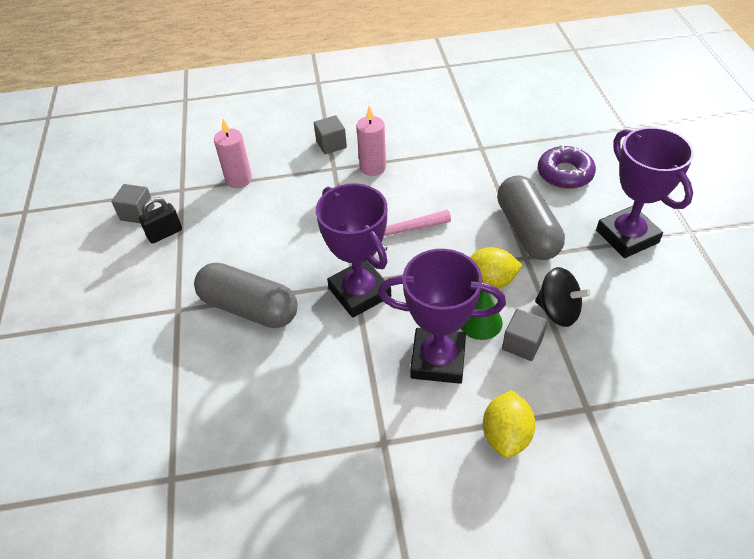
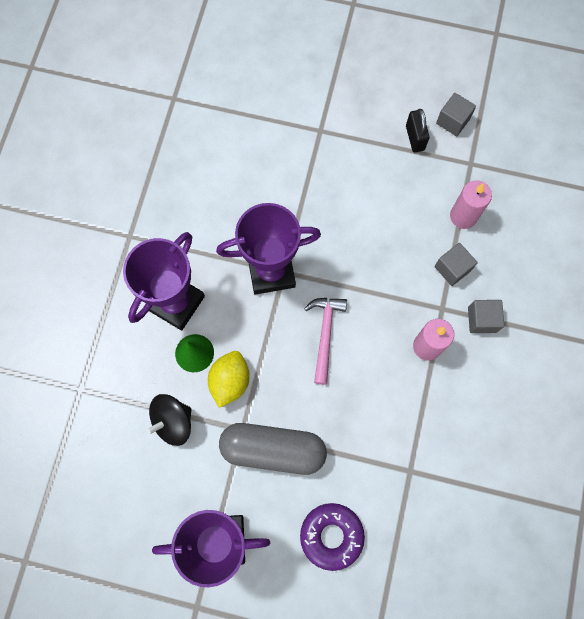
camera: 110 degrees right, 25 degrees up
(249, 308) = (296, 182): grey capsule -> none
(506, 435) = (91, 319): yellow lemon -> none
(522, 344) = (157, 374): grey cube -> grey cube (452, 268)

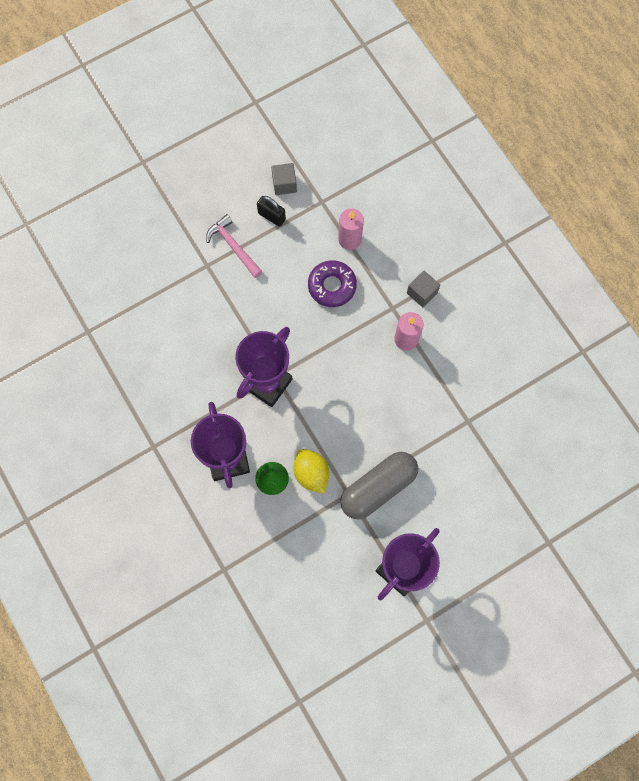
camera: 45 degrees left, 0 degrees up
(173, 422) = (302, 531): black spinning top -> none
(325, 334) = (339, 390): pink hammer -> pink hammer (233, 246)
(331, 536) = (461, 502): purple donut -> purple donut (332, 286)
(452, 268) = (375, 278): grey cube -> none

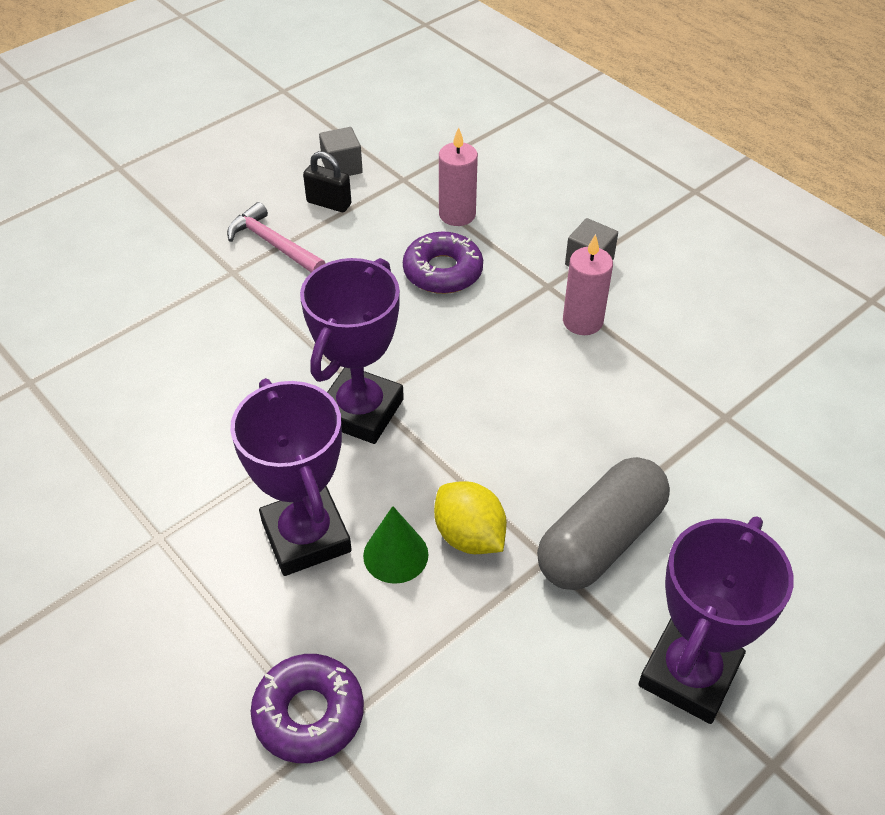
camera: 10 degrees left, 25 degrees down
(217, 557) = (309, 714): none -> purple donut

